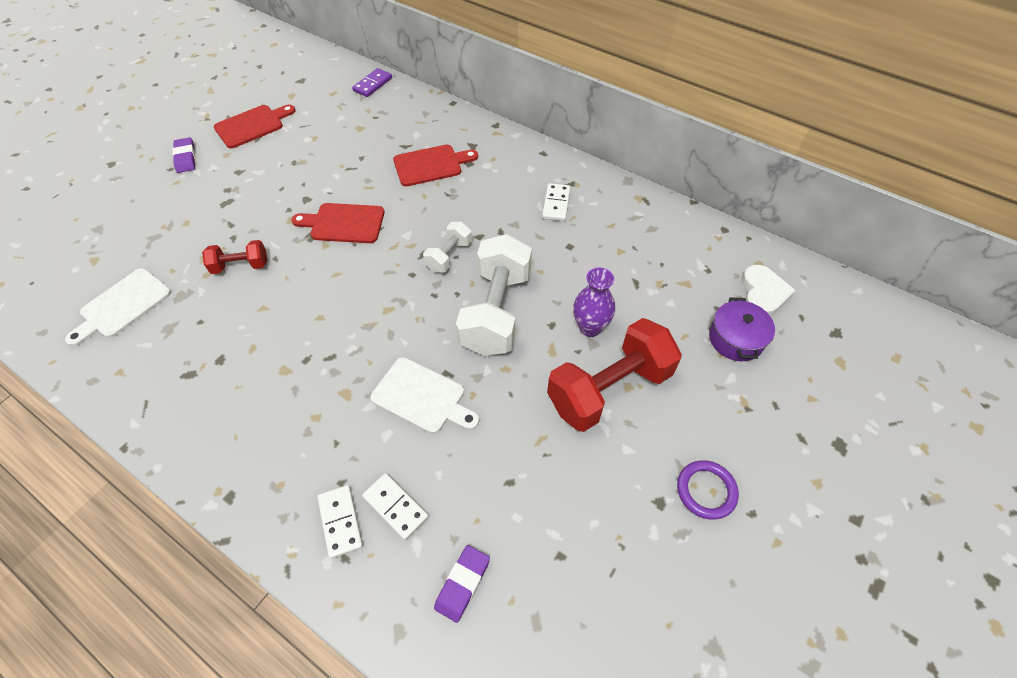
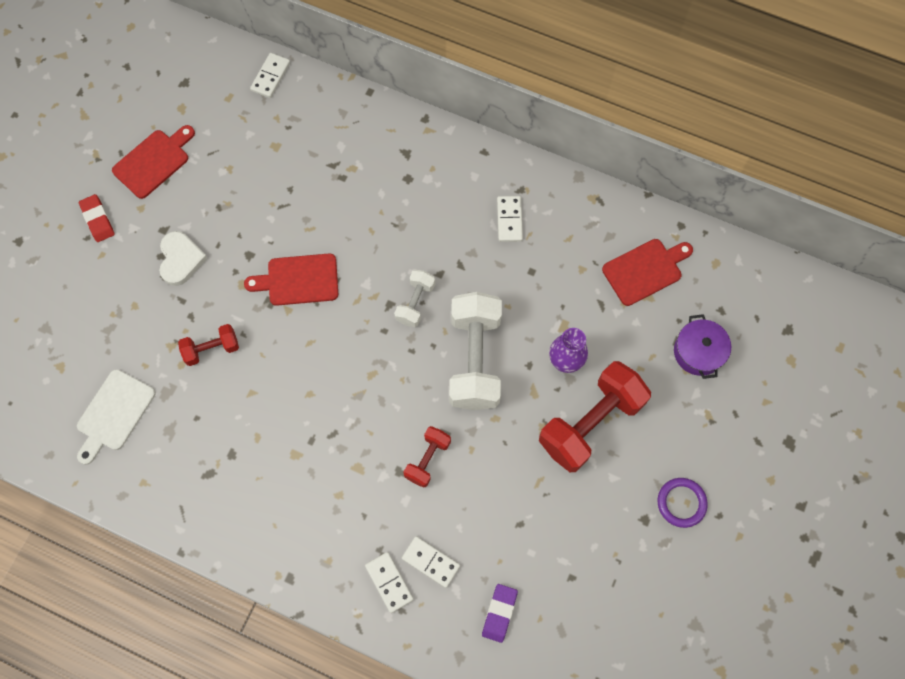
camera: 10 degrees left, 15 degrees up
(186, 158) = (98, 220): purple eraser -> red eraser
(373, 84) = (271, 77): purple domino -> white domino
(422, 397) = (427, 459): white cutting board -> red dumbbell
(431, 165) = (368, 188): red cutting board -> red cutting board (645, 270)
(763, 293) = (721, 297): white heart -> white heart (181, 259)

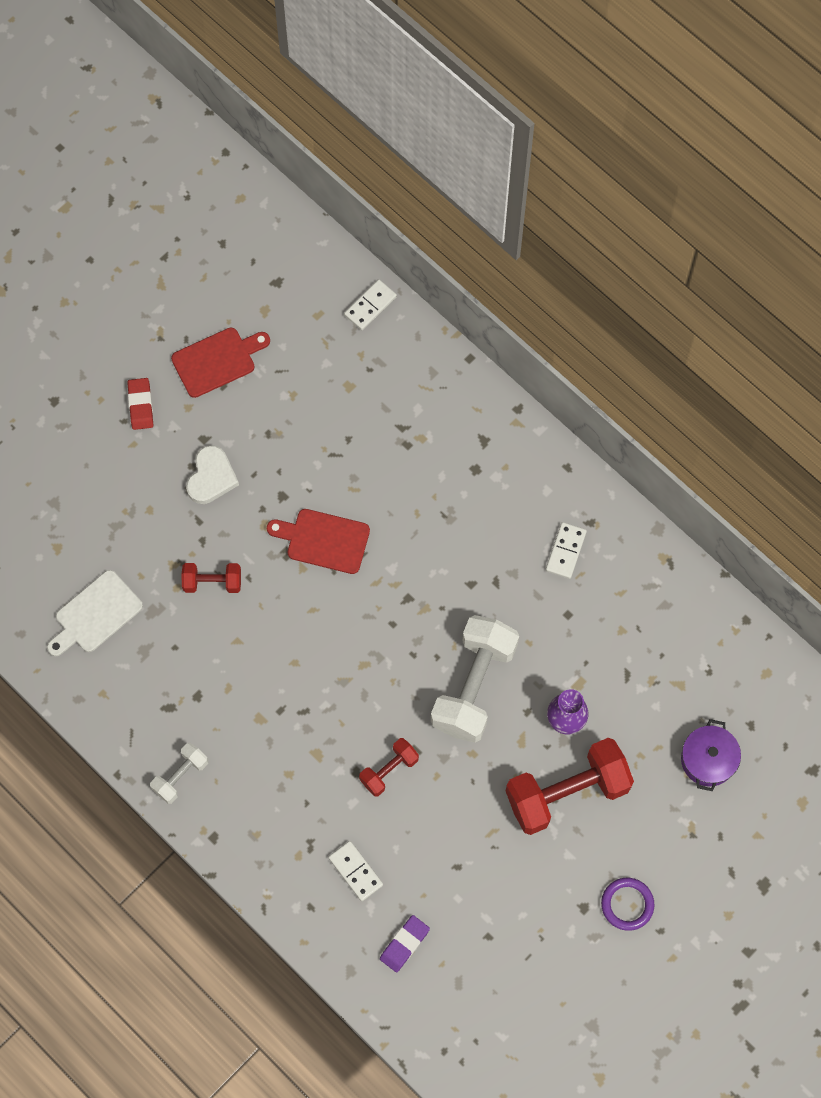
camera: 20 degrees right, 0 degrees up
(389, 582) = (308, 876): white domino -> none
(415, 303) = (435, 606): white dumbbell -> white dumbbell (180, 776)
(645, 270) = (688, 655): red cutting board -> none

